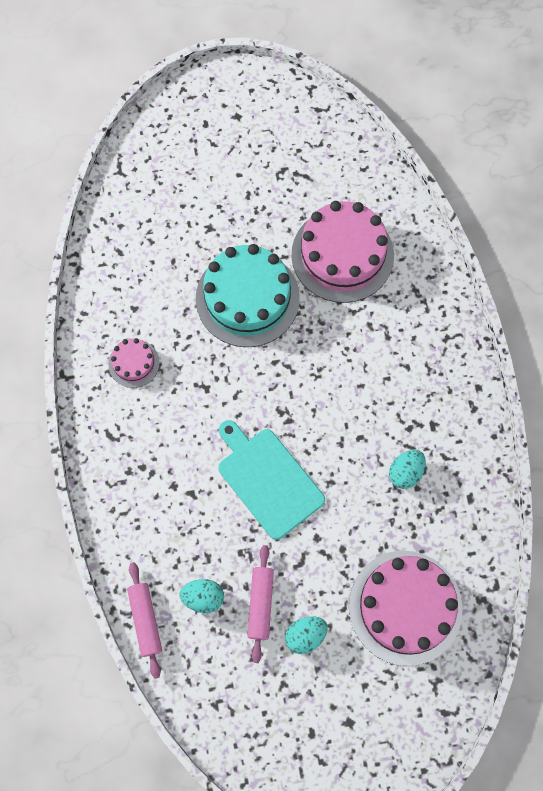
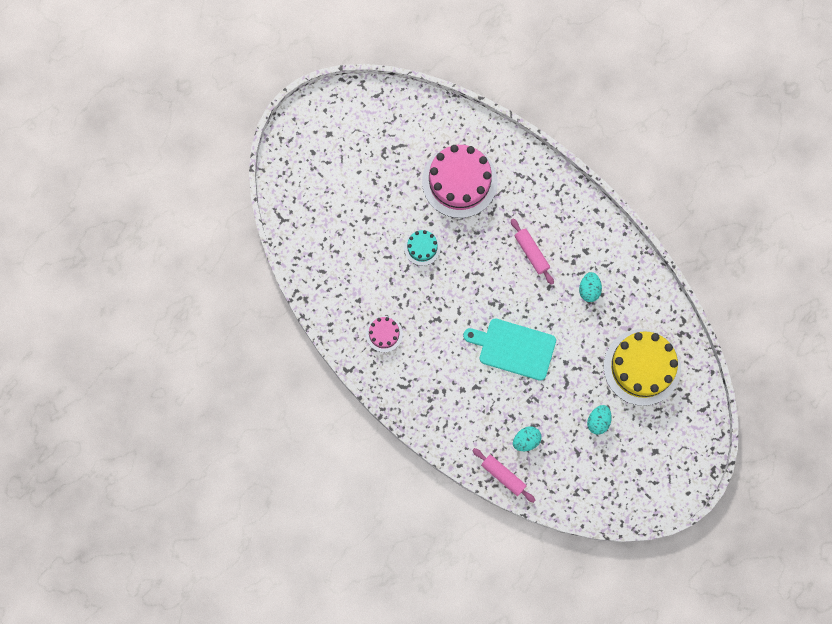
camera: 35 degrees left, 5 degrees up
(247, 298) = (422, 247): turquoise cake -> turquoise cake, size x0.48
(261, 604) = (561, 421): pink rolling pin -> pink rolling pin (531, 253)
(405, 607) = (642, 367): pink cake -> yellow cake

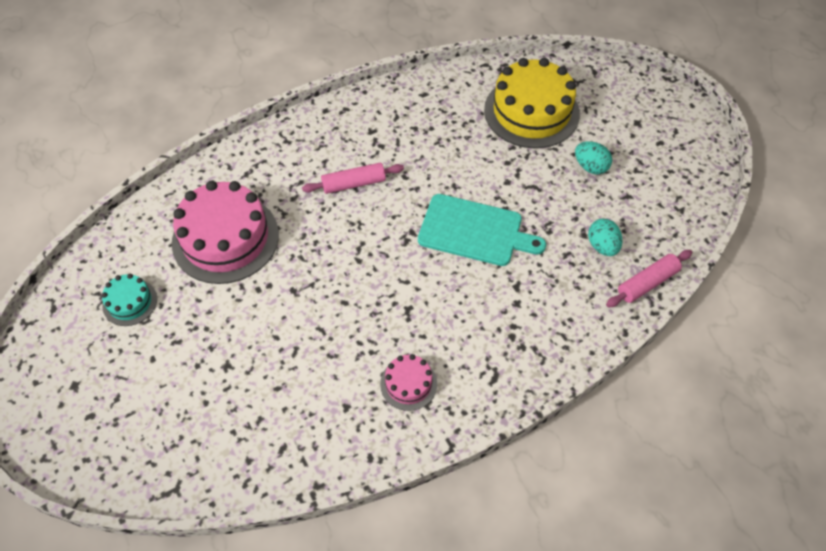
camera: 75 degrees left, 20 degrees down
(422, 247) = (298, 304): turquoise cake -> turquoise cake (130, 302)
(514, 348) = (474, 231): turquoise cutting board -> turquoise cutting board turned 105 degrees counterclockwise
(589, 290) = (421, 138): turquoise egg -> none

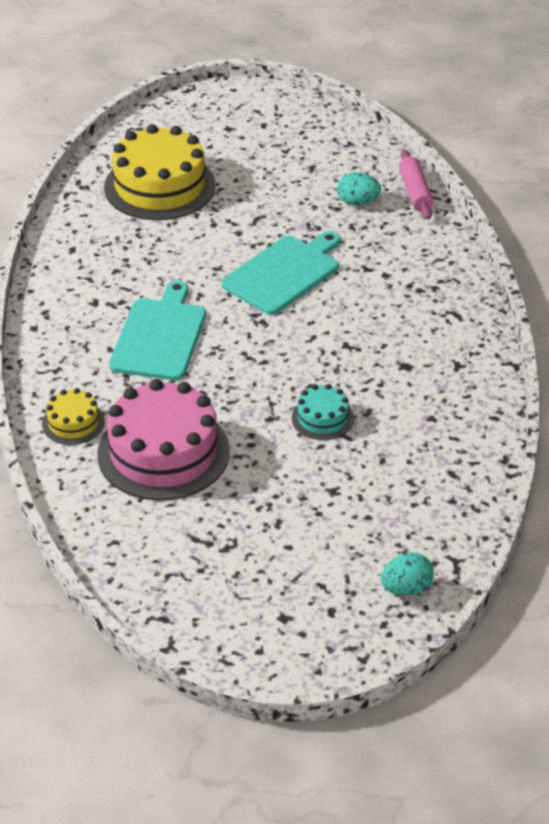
camera: 65 degrees left, 15 degrees down
(130, 302) = (199, 550): turquoise cake -> turquoise cake (322, 418)
(235, 174) = (73, 423): none -> yellow cake
(353, 184) = (159, 336): pink rolling pin -> turquoise cutting board
(408, 384) = (431, 370): pink cake -> none
(590, 167) = (260, 175): turquoise egg -> turquoise egg (406, 588)

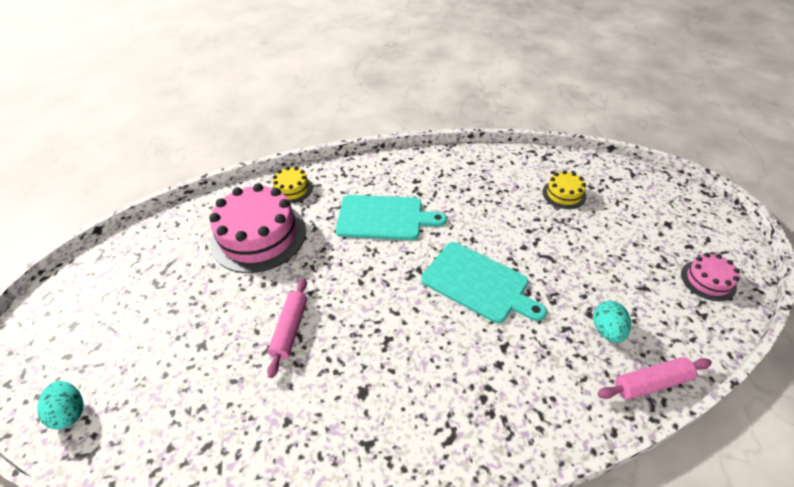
camera: 85 degrees right, 5 degrees up
(159, 186) = (564, 194): yellow cake -> yellow cake, size x0.48
(310, 128) = (708, 280): none -> pink cake
(322, 418) = (290, 329): turquoise cake -> pink rolling pin

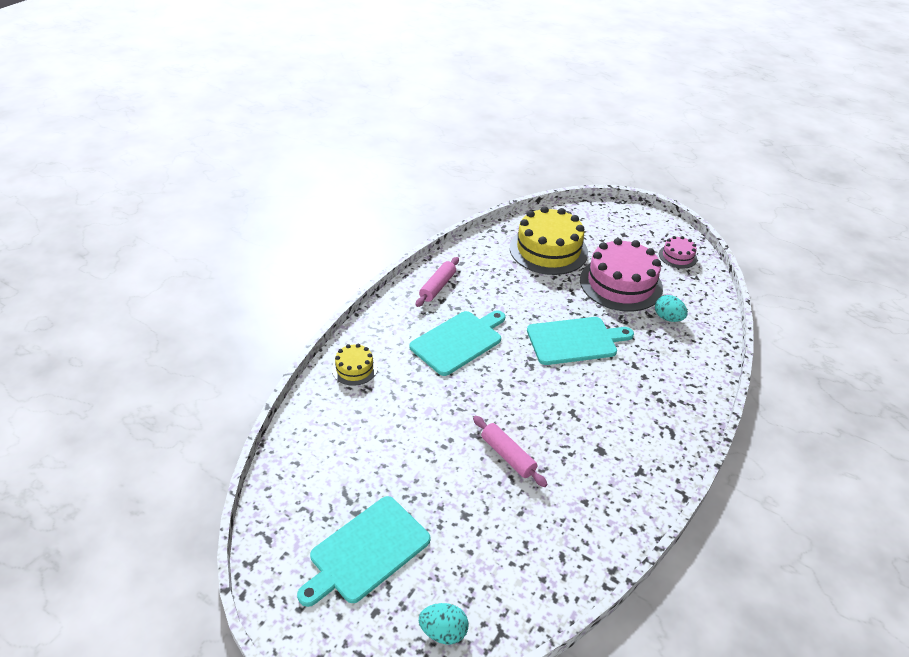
camera: 50 degrees left, 5 degrees down
(122, 312) = (366, 551): none -> turquoise cutting board
(259, 236) = (385, 419): pink cake -> pink cake (620, 284)
(564, 194) = (548, 250): yellow cake -> yellow cake, size x2.08
(651, 383) = (715, 330): pink rolling pin -> pink rolling pin (438, 287)

